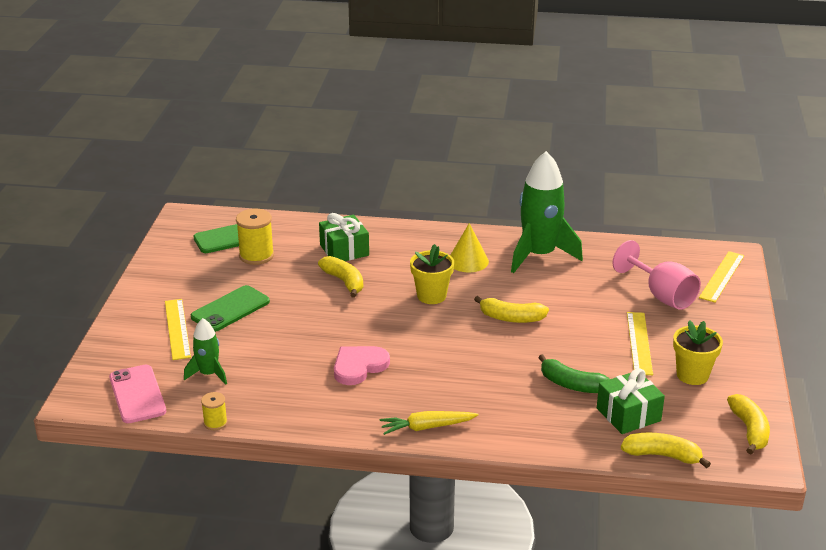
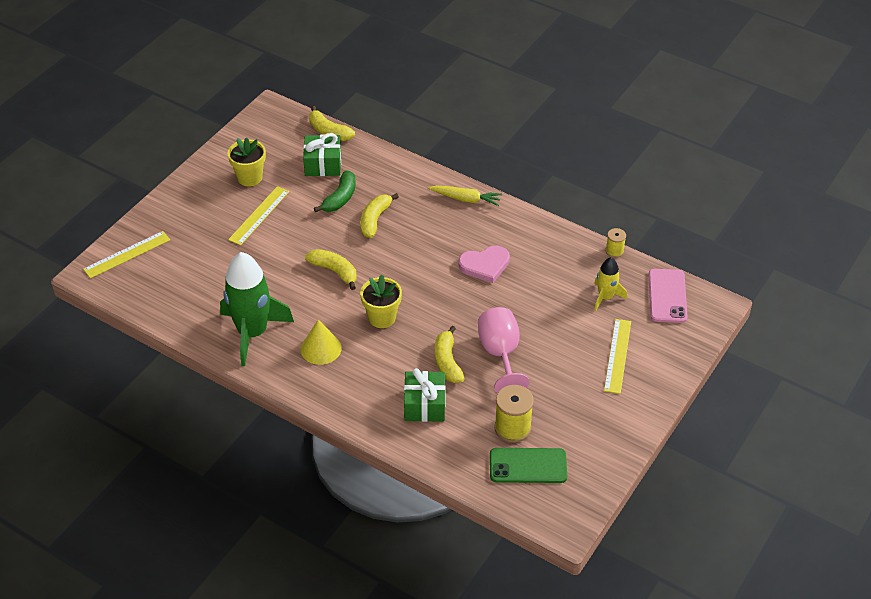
camera: 155 degrees left, 15 degrees up
(208, 374) = (605, 297): green rocket -> yellow rocket
(230, 309) = (563, 363): green phone -> none
(572, 384) = (340, 198): green banana -> green banana turned 60 degrees clockwise
(661, 295) = (196, 252): pink goblet -> pink goblet (500, 354)
(749, 430) = (257, 129): yellow banana -> yellow banana (375, 220)

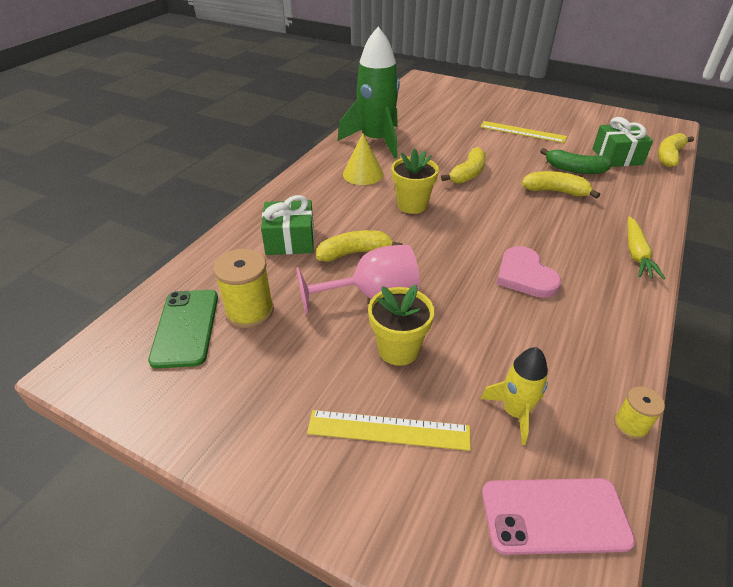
camera: 85 degrees right, 5 degrees down
(127, 254) = (447, 87): yellow ruler -> none
(250, 178) = (568, 124): yellow flower pot -> yellow flower pot (398, 349)

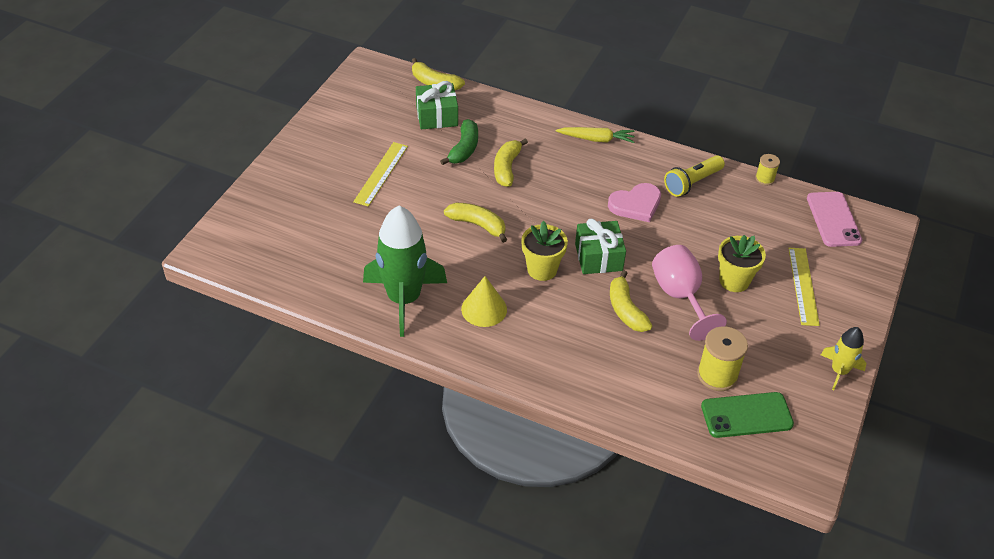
camera: 95 degrees left, 5 degrees up
(290, 240) = (614, 359): green gift -> green gift (598, 257)
(515, 412) = (771, 226): yellow rocket -> yellow rocket (839, 371)
(585, 332) = (692, 183): none -> yellow flashlight

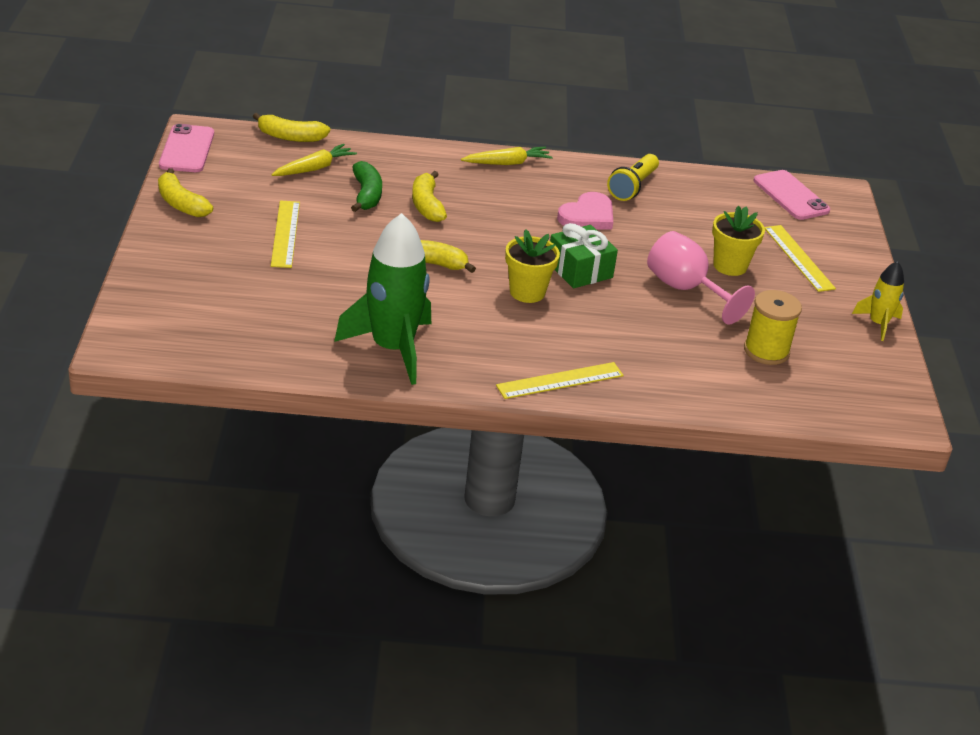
camera: 25 degrees left, 10 degrees down
(350, 81) = (187, 149): none -> pink phone
(437, 116) = (314, 168): green gift -> yellow carrot
(484, 309) = (488, 340): yellow cone -> none
(521, 361) = (560, 380): none -> yellow ruler
(626, 310) = (639, 312): yellow banana -> yellow banana (181, 204)
(746, 415) = (816, 380): green phone -> none
(765, 179) = (702, 171): yellow spool -> none

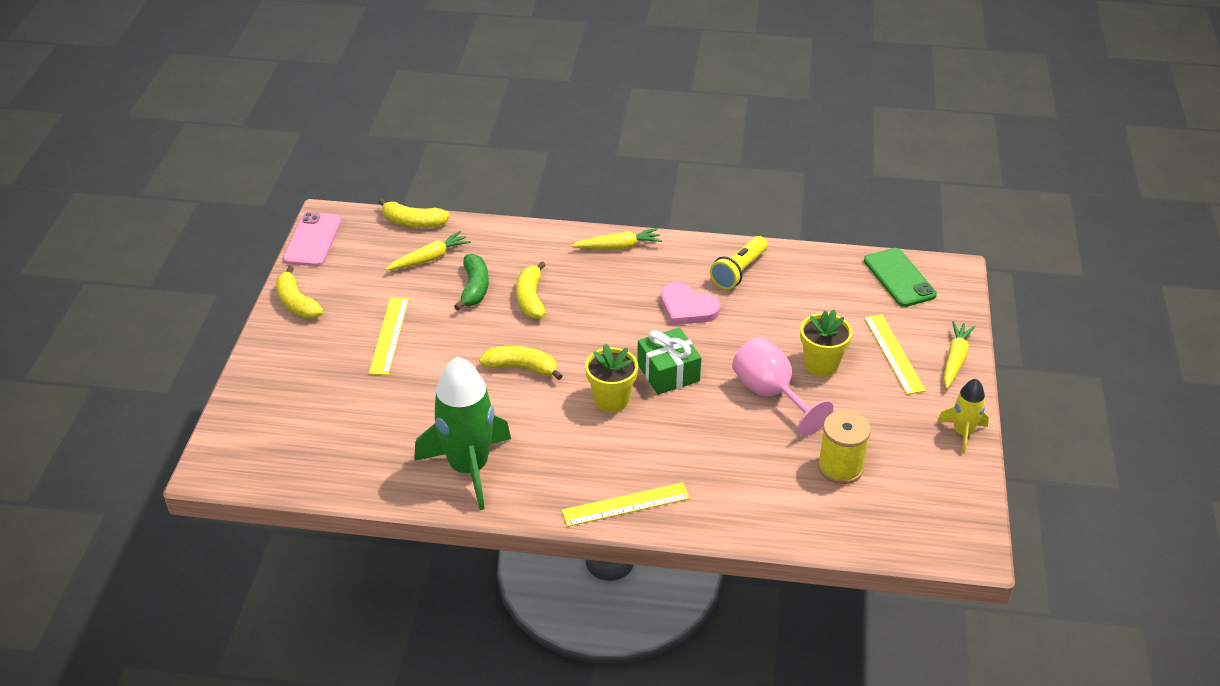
camera: 10 degrees right, 5 degrees up
(587, 216) = (687, 307): pink heart -> pink heart turned 75 degrees clockwise
(791, 196) = (899, 278): pink phone -> green phone
(858, 264) = (955, 359): none -> yellow carrot

